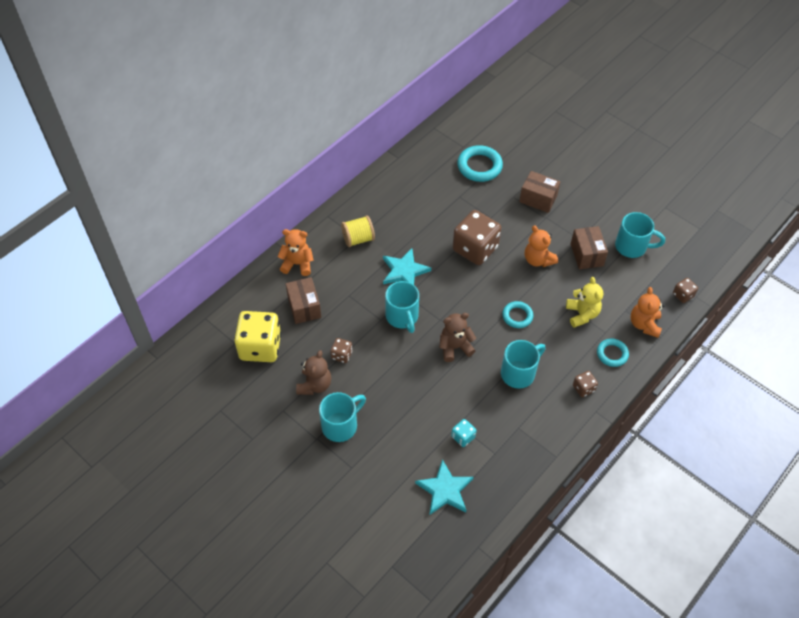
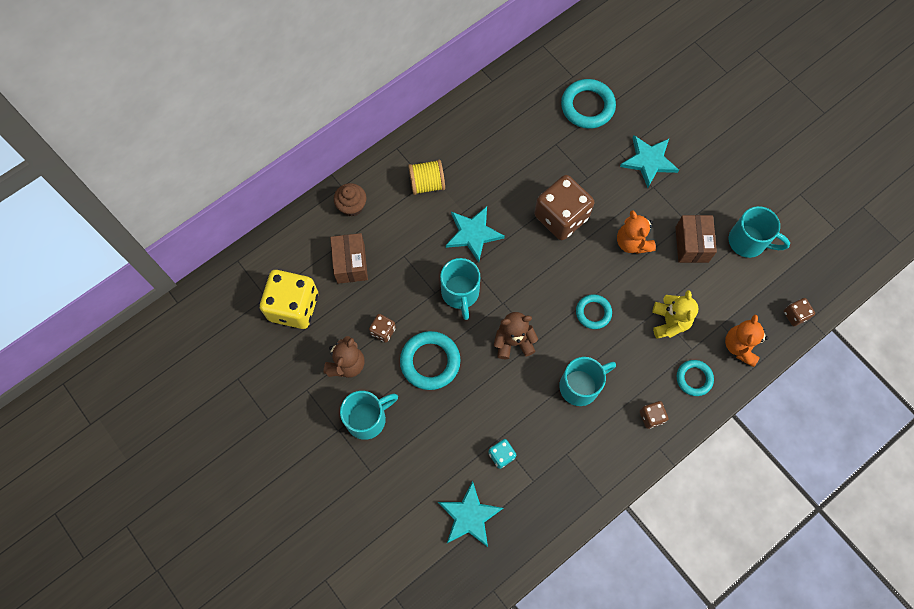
camera: 10 degrees right, 15 degrees up
(297, 264) = (352, 206): orange teddy bear -> brown cupcake
(387, 373) = (430, 361): none -> turquoise ring
(538, 199) = (649, 161): brown box -> turquoise star

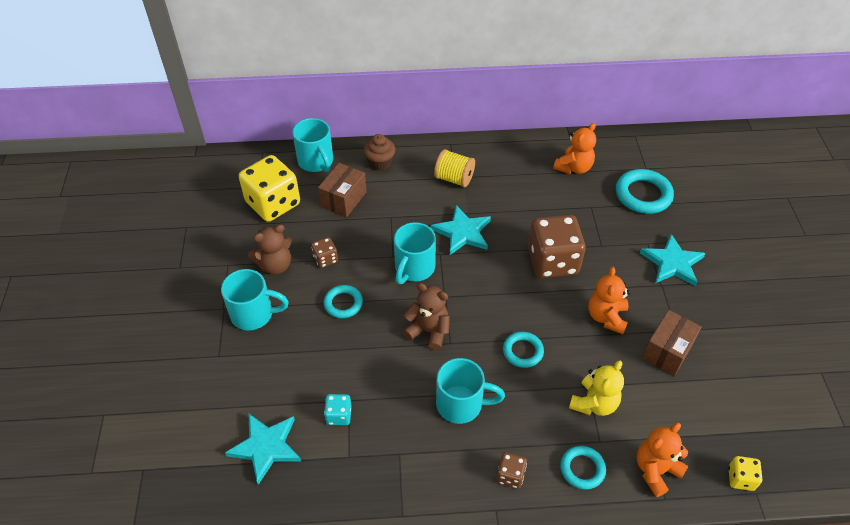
camera: 35 degrees right, 20 degrees down
(430, 361) = (343, 303): turquoise ring -> turquoise ring, size x0.61
(516, 111) = (574, 167): none -> orange teddy bear
(748, 241) = (732, 382): turquoise mug -> turquoise mug (316, 162)
(795, 315) = (740, 478): brown dice -> yellow dice

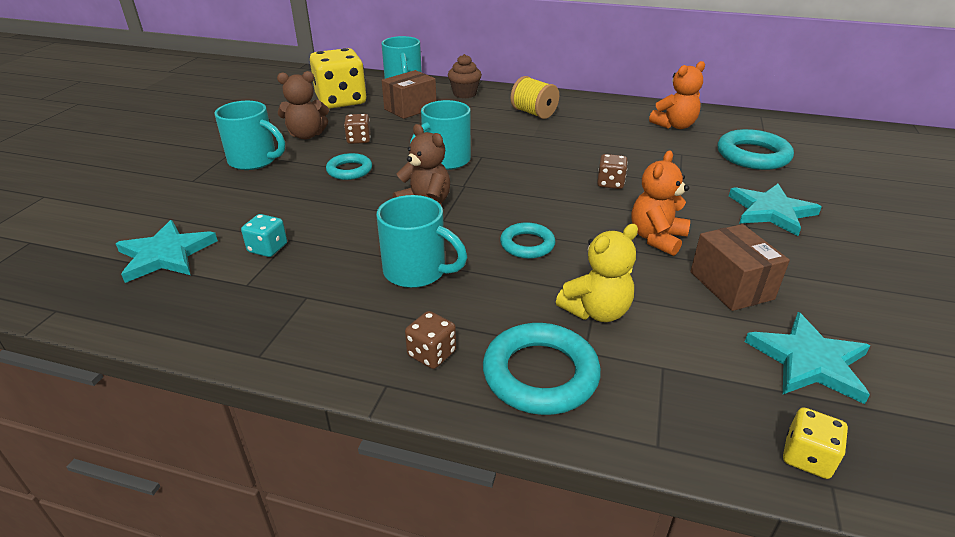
camera: 20 degrees right, 15 degrees down
(462, 232) = (517, 147): turquoise star -> turquoise star (809, 361)
(552, 261) = (610, 183): brown dice -> brown dice, size x0.45
(582, 469) = (540, 374): turquoise ring -> turquoise ring, size x1.63
(655, 470) = (657, 406): orange teddy bear -> none
(667, 351) = (731, 285): brown box -> brown box turned 75 degrees counterclockwise

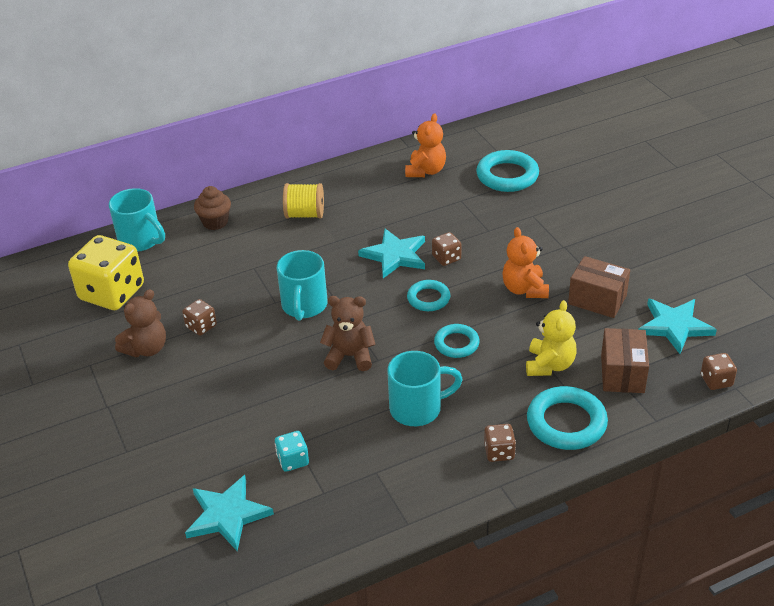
camera: 40 degrees left, 5 degrees up
(254, 161) = (146, 401): turquoise mug -> none
(349, 170) = (243, 360): turquoise ring -> turquoise ring (428, 298)
(410, 108) = (192, 266): brown box -> brown box (622, 373)
(771, 211) = (565, 225): turquoise star -> turquoise star (395, 255)
(807, 457) = (716, 381): yellow dice -> brown dice

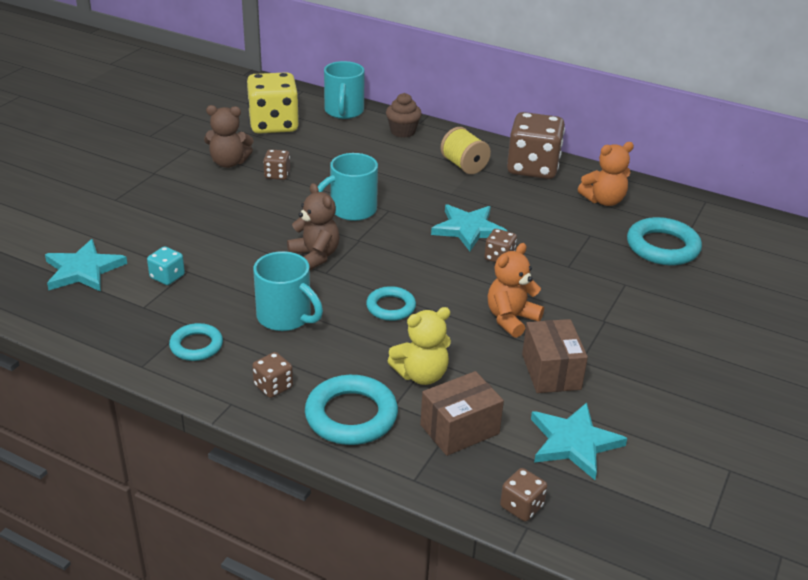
camera: 50 degrees right, 5 degrees down
(346, 181) = (532, 168): none -> brown dice
(428, 298) = (433, 268): turquoise ring -> turquoise ring (196, 346)

